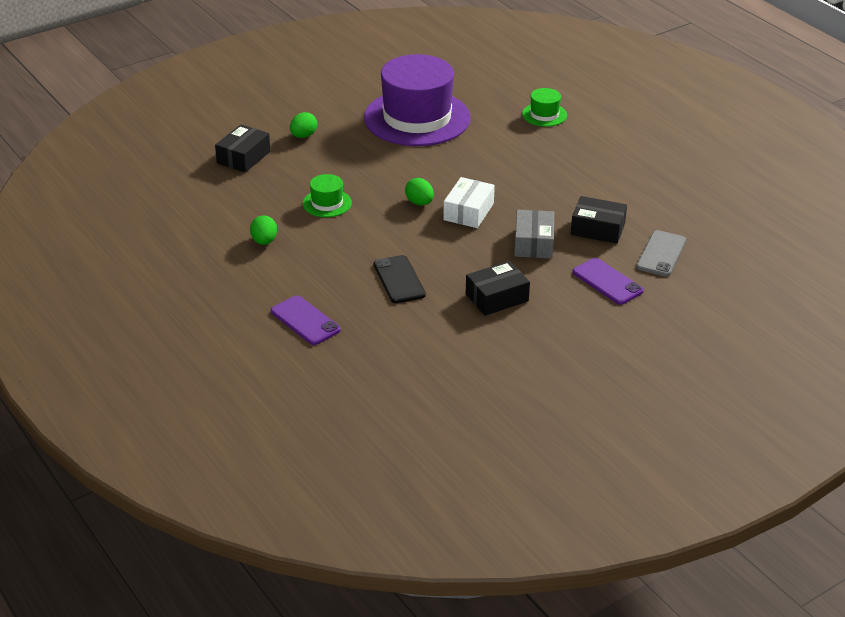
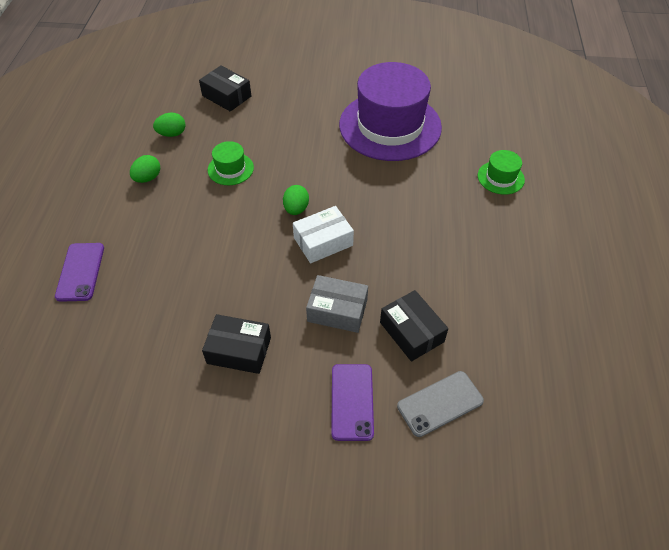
camera: 40 degrees right, 15 degrees up
(243, 157) = (226, 96): black box -> black box turned 60 degrees clockwise
(303, 136) = (288, 99): green egg -> green egg (172, 134)
(399, 280) = (190, 277): black phone -> none
(533, 243) = (337, 310): grey box -> grey box turned 60 degrees clockwise

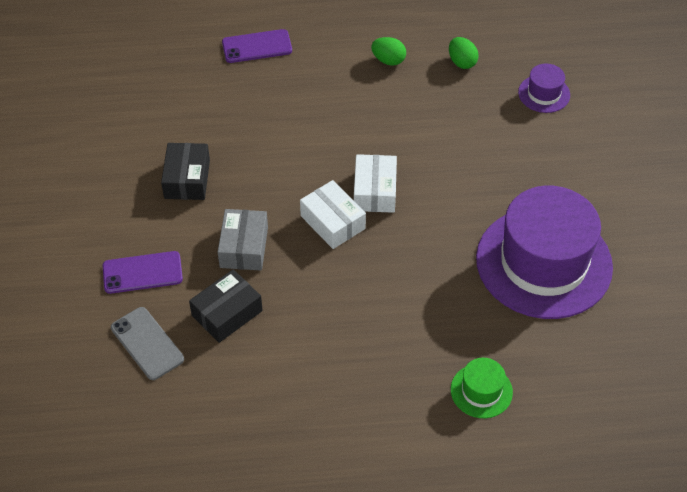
camera: 80 degrees right, 0 degrees up
(226, 96) = (544, 94): black box -> purple hat
(230, 169) = (421, 123): green hat -> none
(296, 209) = (374, 191): green egg -> white box

